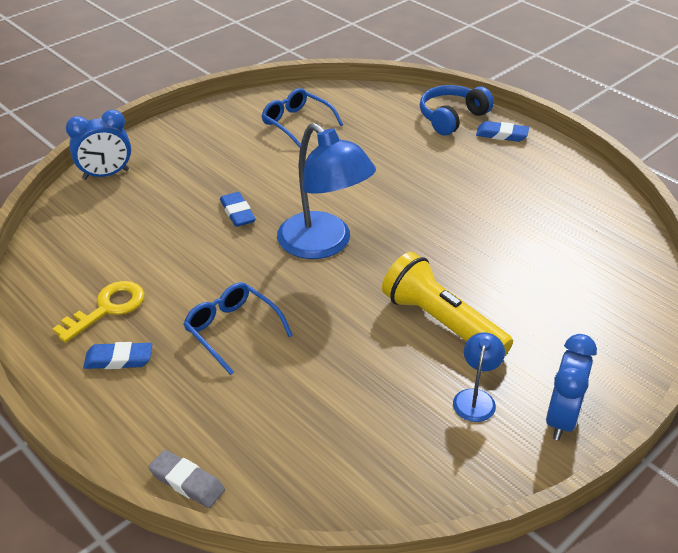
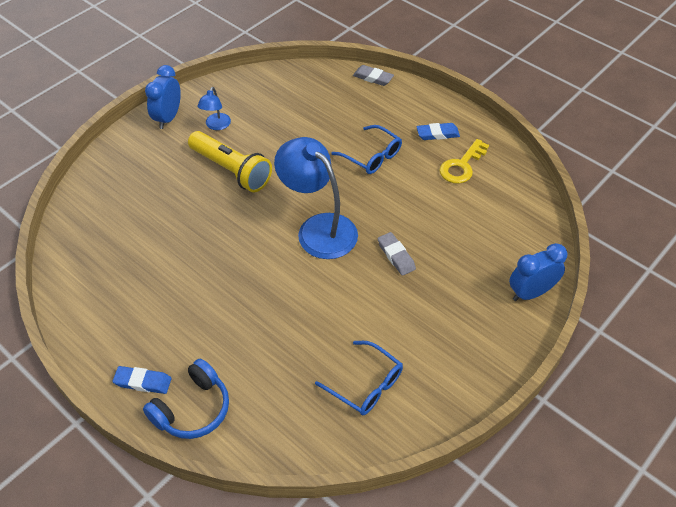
camera: 175 degrees right, 10 degrees up
(237, 213) = (396, 256): blue eraser -> grey eraser

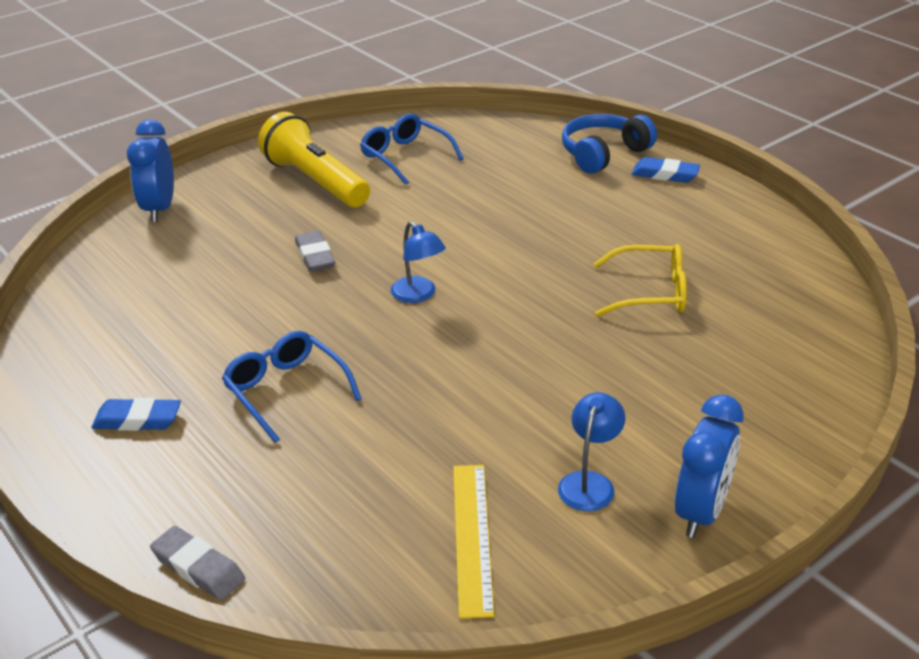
camera: 170 degrees left, 15 degrees down
(173, 246) = (650, 292): none -> yellow glasses
(231, 170) = (557, 390): yellow flashlight -> yellow flashlight (315, 181)
(266, 99) = (472, 537): none -> yellow ruler
(318, 228) = (418, 295): blue lamp -> blue lamp, size x0.48
(462, 166) = (134, 361): yellow key -> none
(531, 293) = (160, 209): blue clock -> blue clock turned 105 degrees clockwise

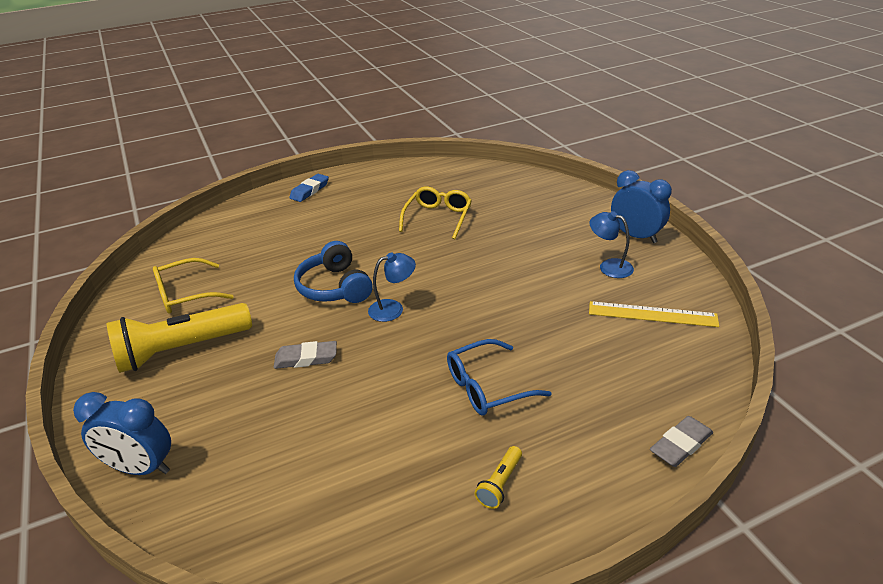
camera: 75 degrees left, 0 degrees up
(137, 420) = (499, 484): blue eraser -> yellow flashlight
(405, 156) = (185, 294): blue glasses -> yellow glasses
(603, 154) = (264, 207): blue headphones -> blue headphones (334, 287)

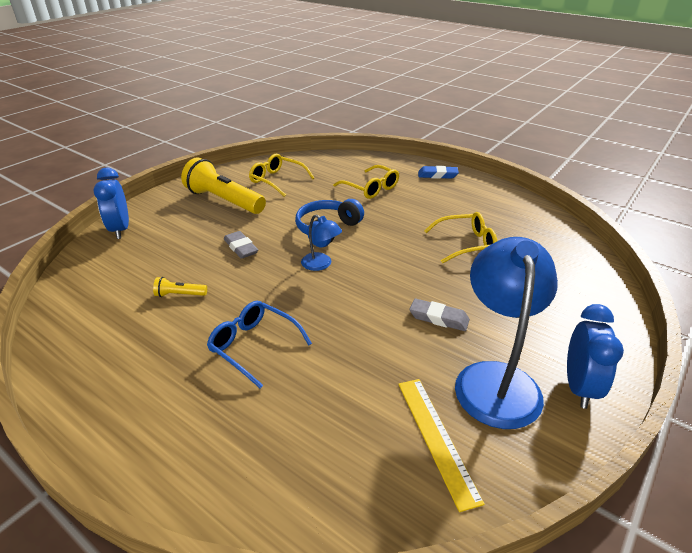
camera: 60 degrees right, 0 degrees up
(286, 236) = (371, 188): none -> yellow glasses
(499, 484) = (144, 388): yellow flashlight -> yellow flashlight (180, 294)
(609, 266) = (496, 379): blue lamp -> blue lamp, size x2.10
(681, 445) = (232, 512): grey eraser -> grey eraser (438, 318)

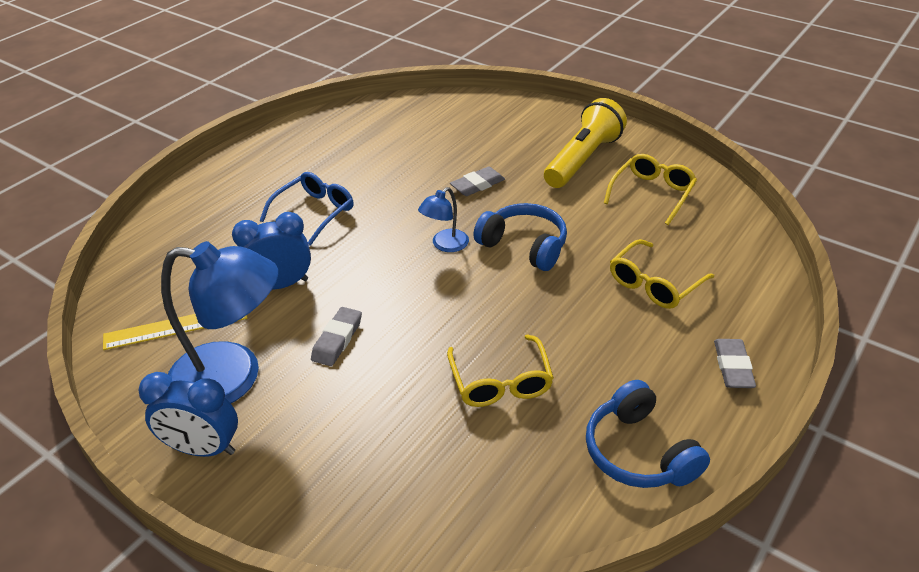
camera: 90 degrees right, 5 degrees up
(120, 229) = (507, 107): blue clock -> blue clock (280, 285)
(180, 294) = (394, 161): yellow flashlight -> none
(437, 175) = (733, 367): blue eraser -> grey eraser
(505, 205) = (639, 452): none -> blue headphones

